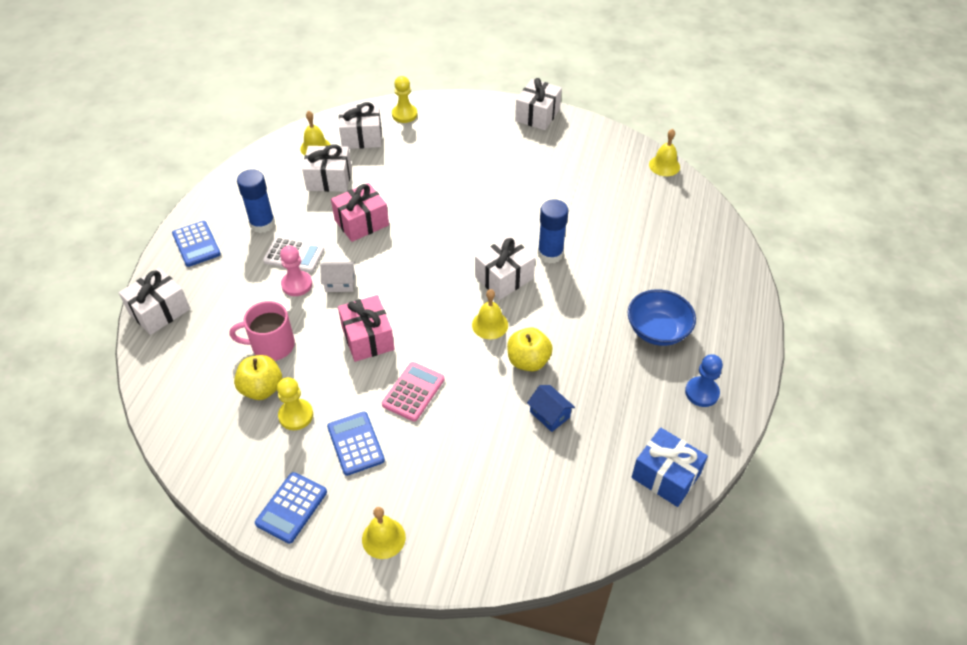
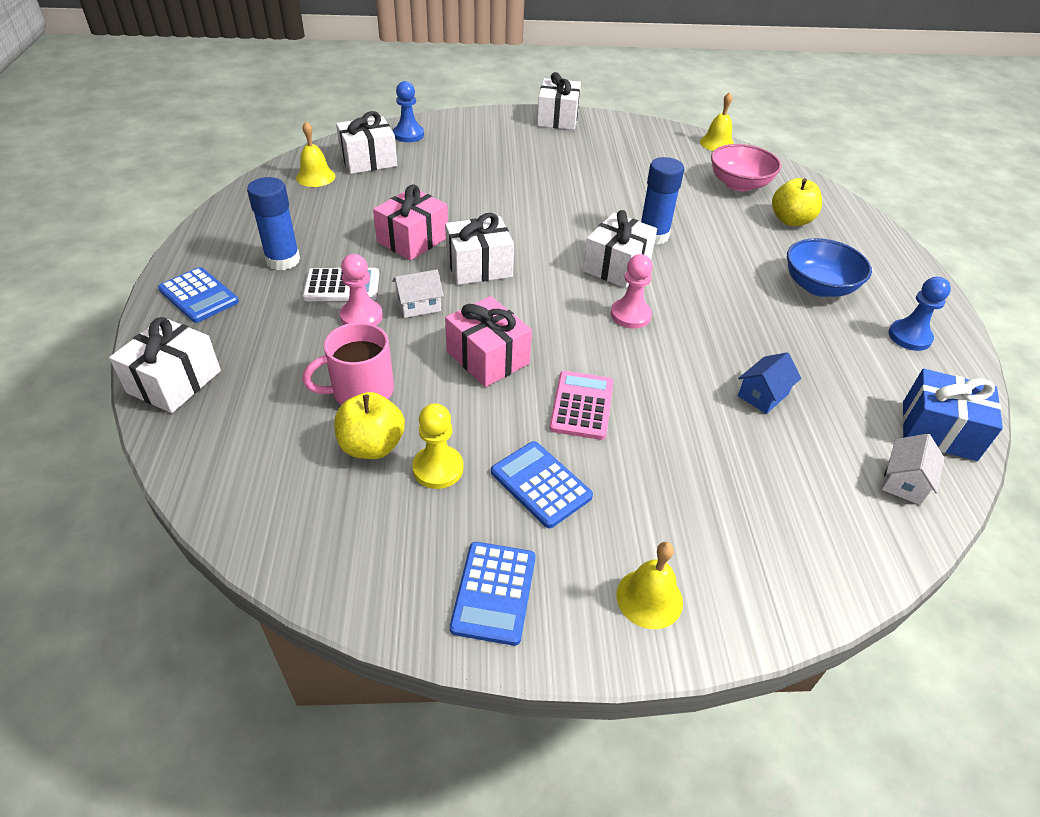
camera: 20 degrees left, 5 degrees down
(329, 179) = (349, 204): white gift -> white gift (479, 266)
(404, 114) = (408, 135): yellow pawn -> blue pawn
(490, 325) = (630, 315): yellow bell -> pink pawn
(528, 361) = (699, 343): yellow apple -> yellow apple (791, 220)
(549, 414) = (763, 395): blue house -> blue house turned 75 degrees counterclockwise
(609, 507) = (904, 481): none -> white house
(656, 214) = (739, 184): none -> pink bowl

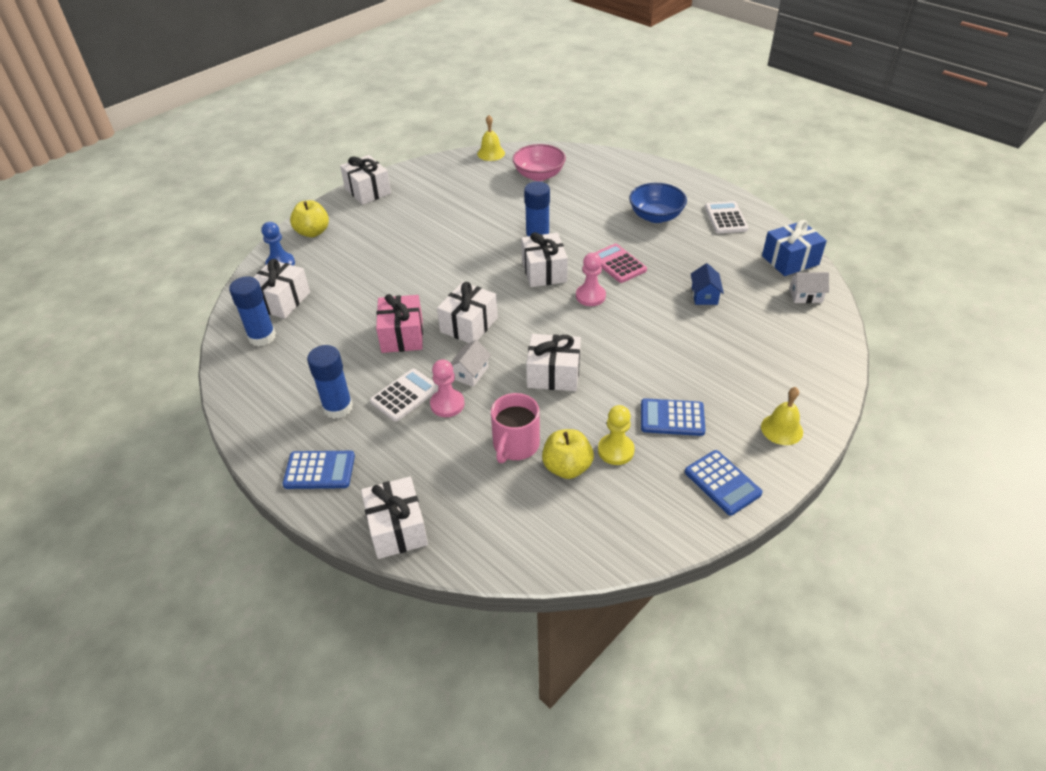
camera: 40 degrees left, 0 degrees up
(315, 177) = (262, 337): yellow bell -> blue glue stick
(488, 357) = (553, 374): pink gift -> white gift
(582, 405) = (635, 364): pink calculator -> pink calculator (618, 264)
(791, 220) = (594, 183): yellow apple -> yellow apple (313, 232)
(904, 481) = (805, 295): white house -> white house turned 75 degrees counterclockwise
(909, 337) = (725, 218): blue pawn -> white calculator

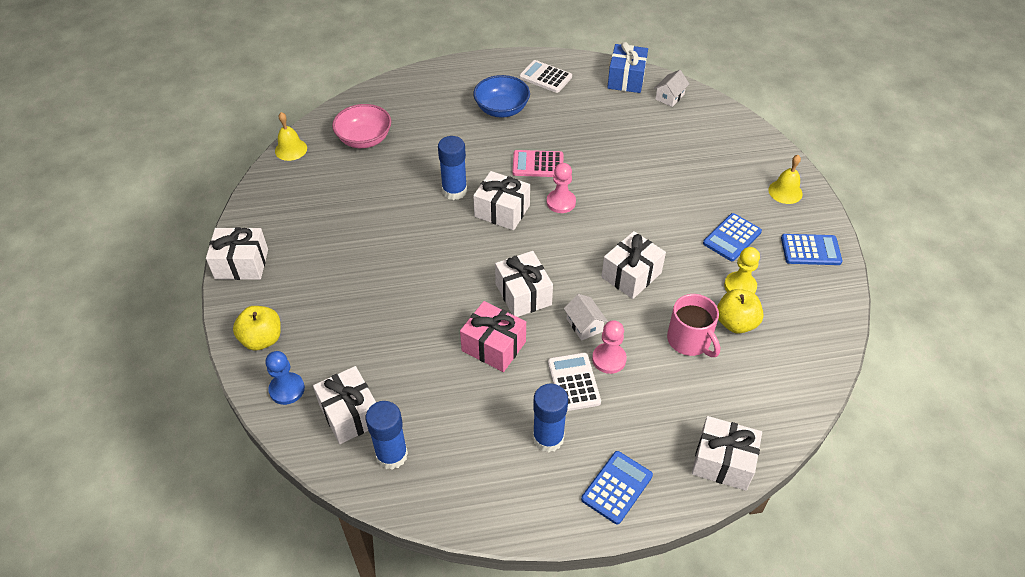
camera: 55 degrees left, 5 degrees up
(704, 295) = (621, 143): blue house -> none

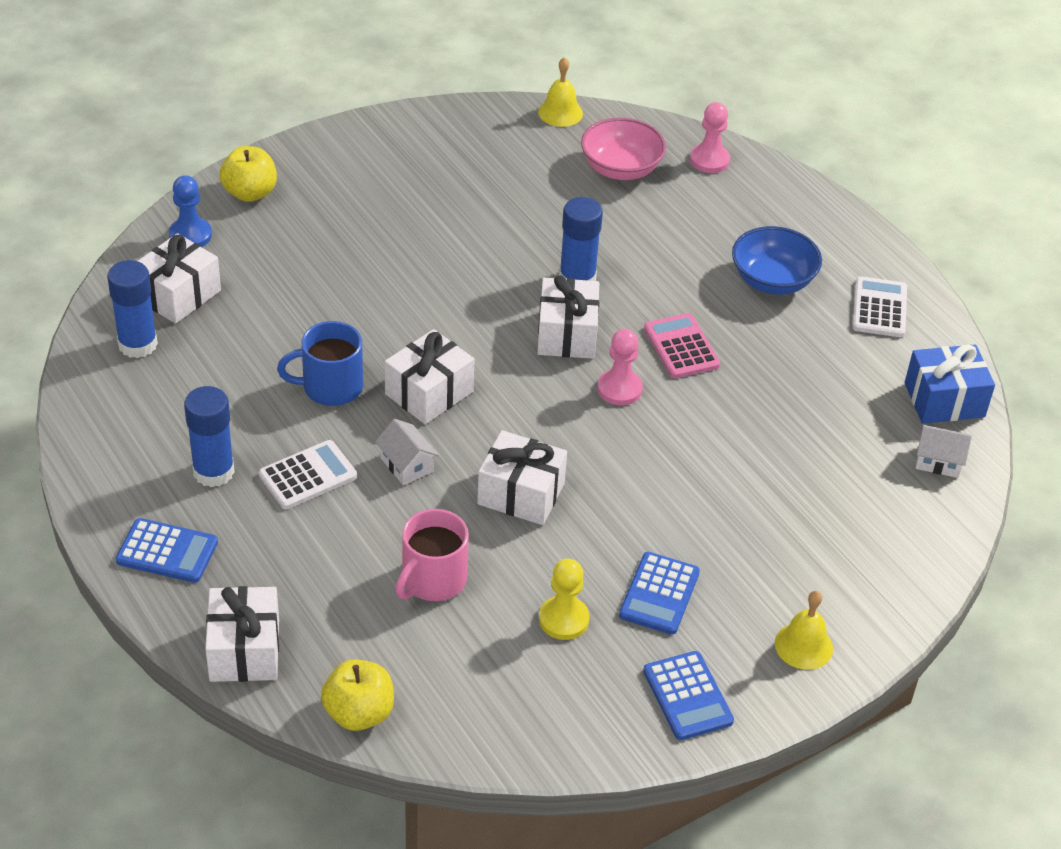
camera: 65 degrees right, 5 degrees down
(241, 264) = (350, 139): white gift -> none
(493, 346) = (330, 387): pink gift -> blue mug
(584, 325) = (406, 465): white house -> white house turned 75 degrees counterclockwise
(609, 359) = (361, 502): pink pawn -> pink pawn (709, 160)
(732, 238) = (659, 594): blue calculator -> blue calculator turned 90 degrees counterclockwise
(735, 323) = (490, 626): yellow apple -> yellow apple (359, 713)

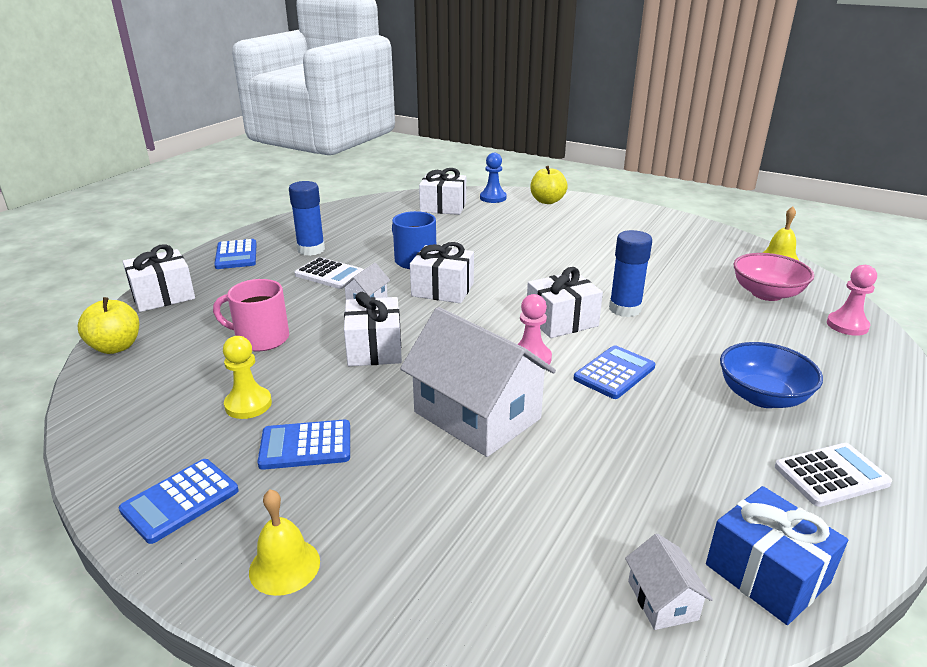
camera: 65 degrees right, 15 degrees down
(137, 344) = (394, 208): blue glue stick -> none
(681, 347) = (614, 373): pink calculator -> blue calculator
(686, 464) = (477, 415): none -> white house

